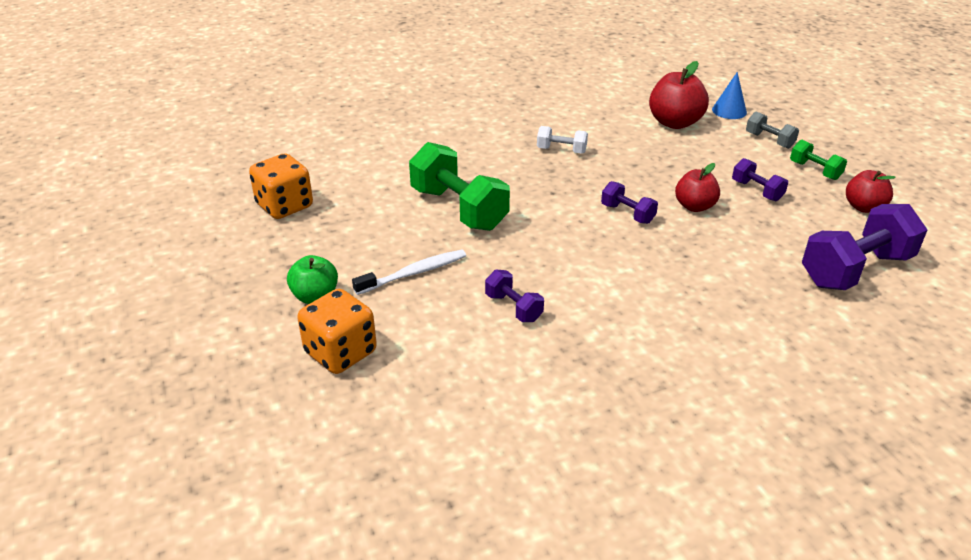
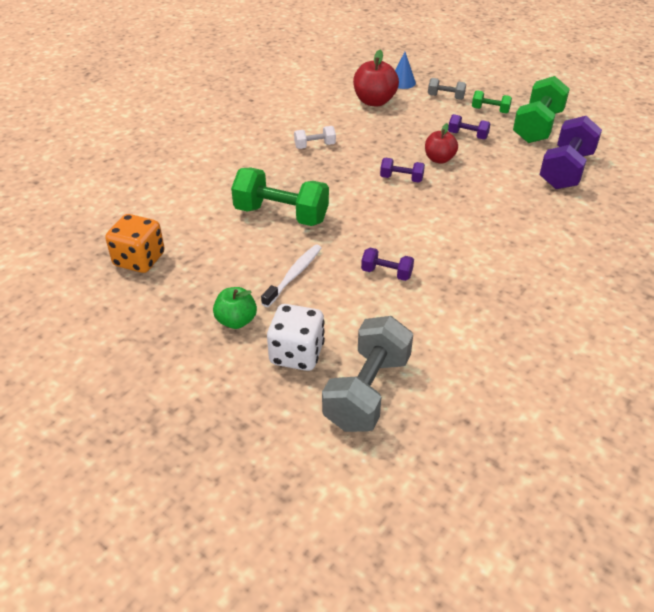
camera: 30 degrees left, 5 degrees up
(340, 353) = (297, 354): orange dice -> white dice
(374, 422) = (367, 391): none -> grey dumbbell
(863, 207) = (537, 127): red apple -> green dumbbell

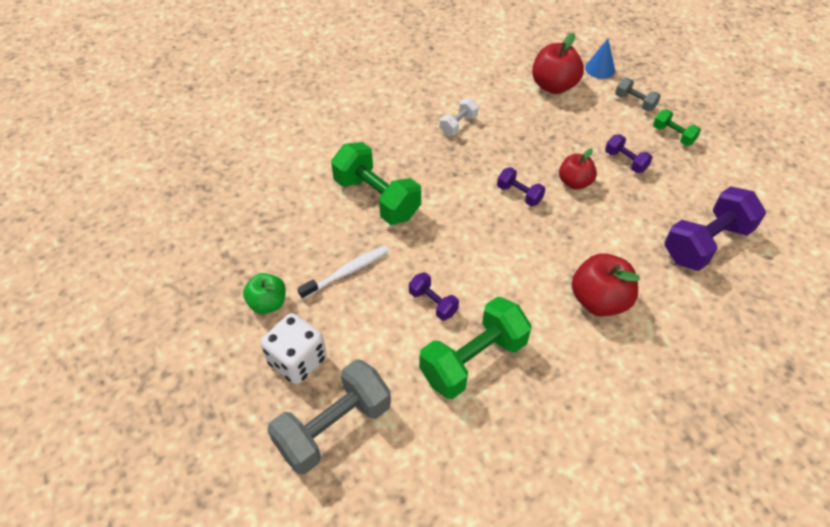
camera: 25 degrees right, 10 degrees up
(139, 260) = (226, 205): orange dice -> none
(315, 146) = (458, 125): white dumbbell -> white dumbbell turned 60 degrees counterclockwise
(517, 230) = (599, 300): none -> red apple
(537, 127) = (713, 174): green dumbbell -> green dumbbell (473, 360)

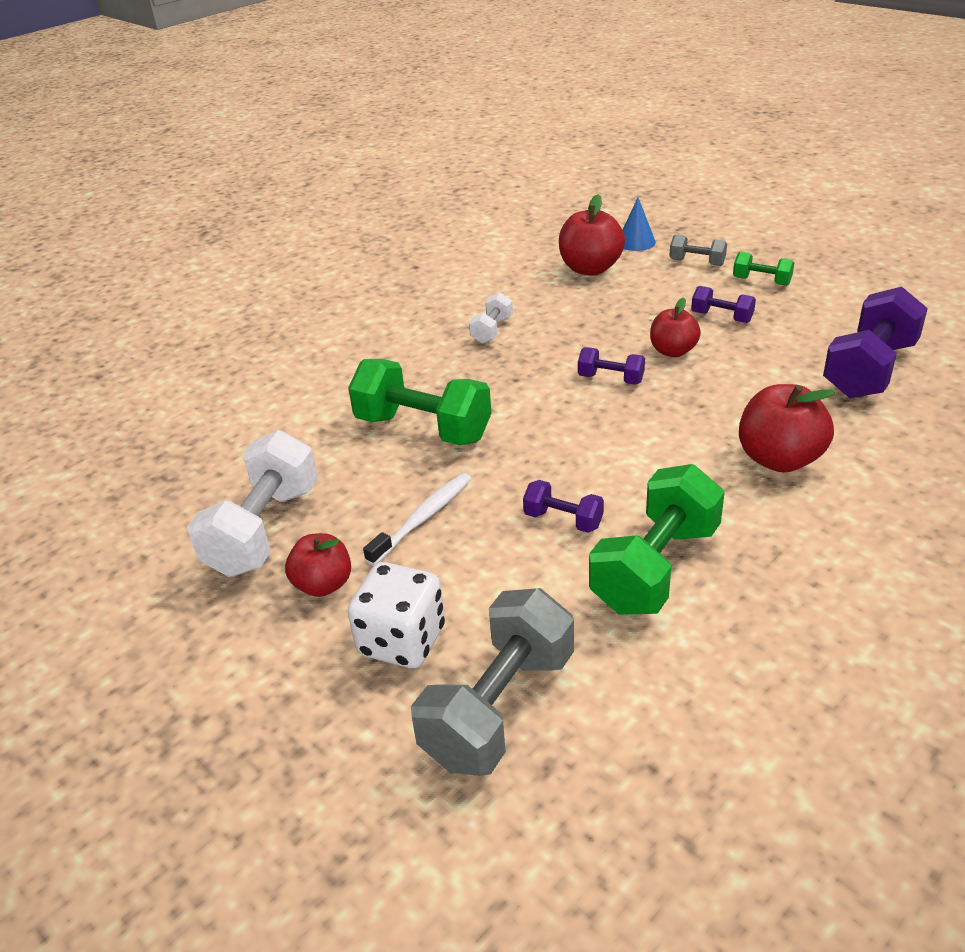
camera: 15 degrees left, 15 degrees down
(248, 249) = (264, 530): none -> white dumbbell
(268, 303) = (323, 584): green apple -> red apple

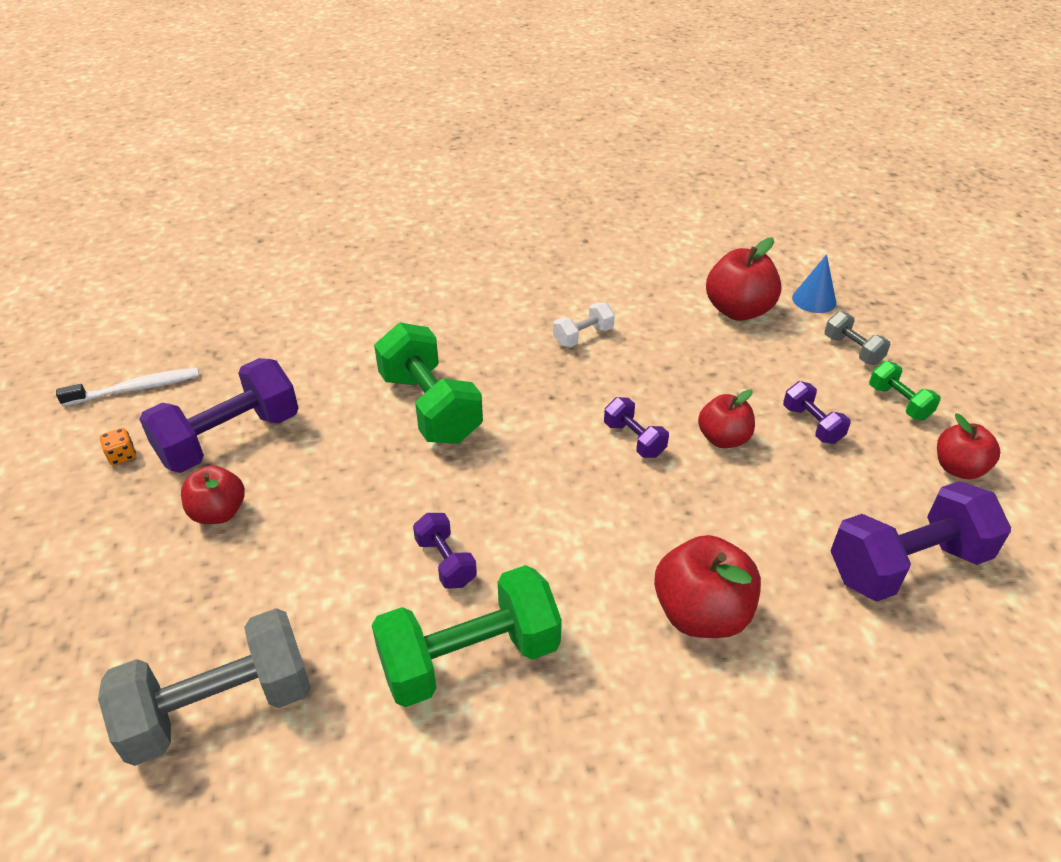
camera: 30 degrees right, 5 degrees up
(167, 592) = (122, 456): none -> orange dice
(264, 530) = (229, 439): white dumbbell -> purple dumbbell
(402, 641) = (218, 599): white dice -> none
(423, 518) = (344, 494): white toothbrush -> white toothbrush (135, 388)
(838, 303) = (958, 468): none -> red apple

